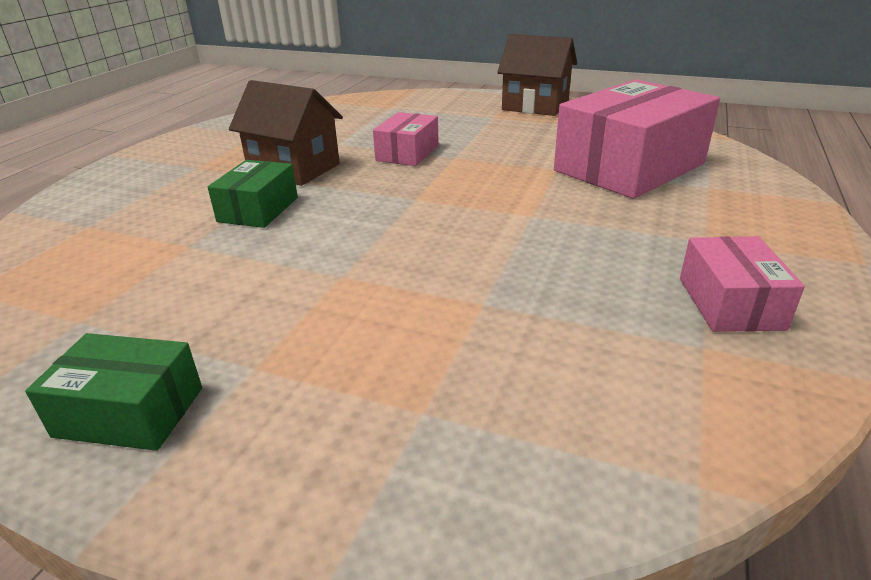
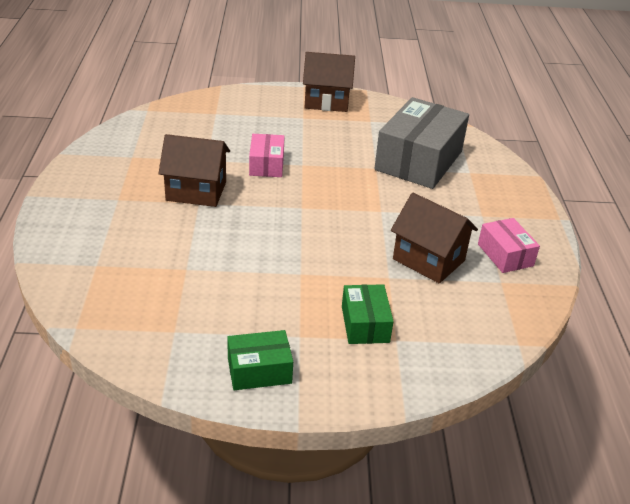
camera: 25 degrees left, 5 degrees up
(258, 209) = (204, 232): green box -> green box (365, 324)
(572, 289) = (428, 260): none -> brown house
(629, 167) = (418, 160): pink box -> grey box

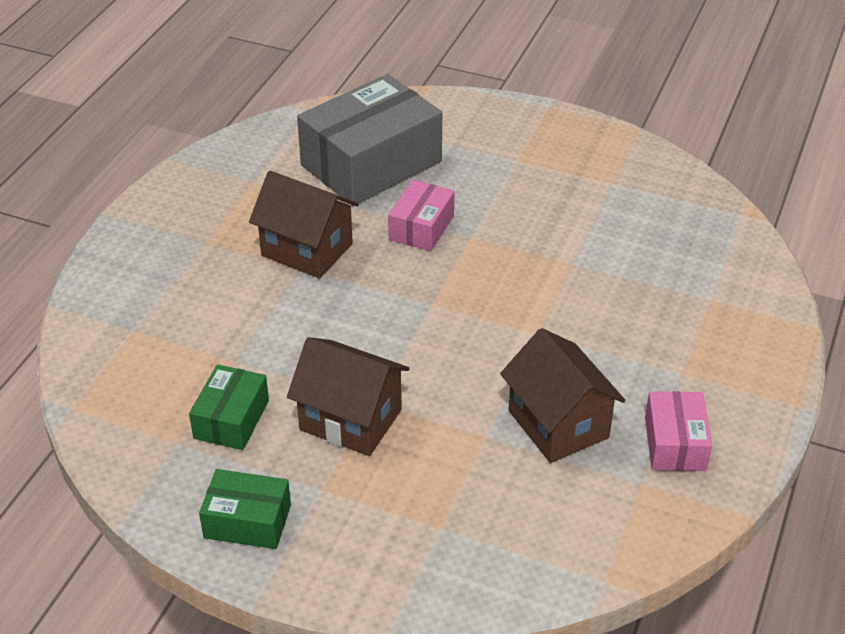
camera: 25 degrees right, 5 degrees up
(326, 101) = (567, 138): brown house -> brown house (350, 420)
(365, 324) = (414, 495): green box -> green box (231, 419)
(418, 160) = (644, 264): grey box -> grey box (371, 163)

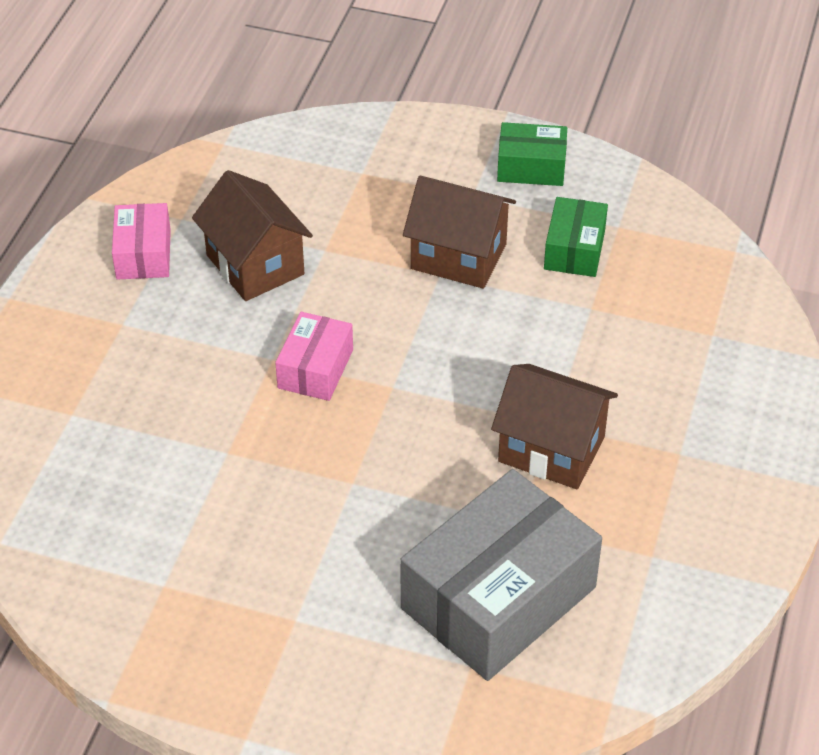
camera: 175 degrees right, 5 degrees up
(421, 227) = (416, 492): pink box -> pink box (315, 369)

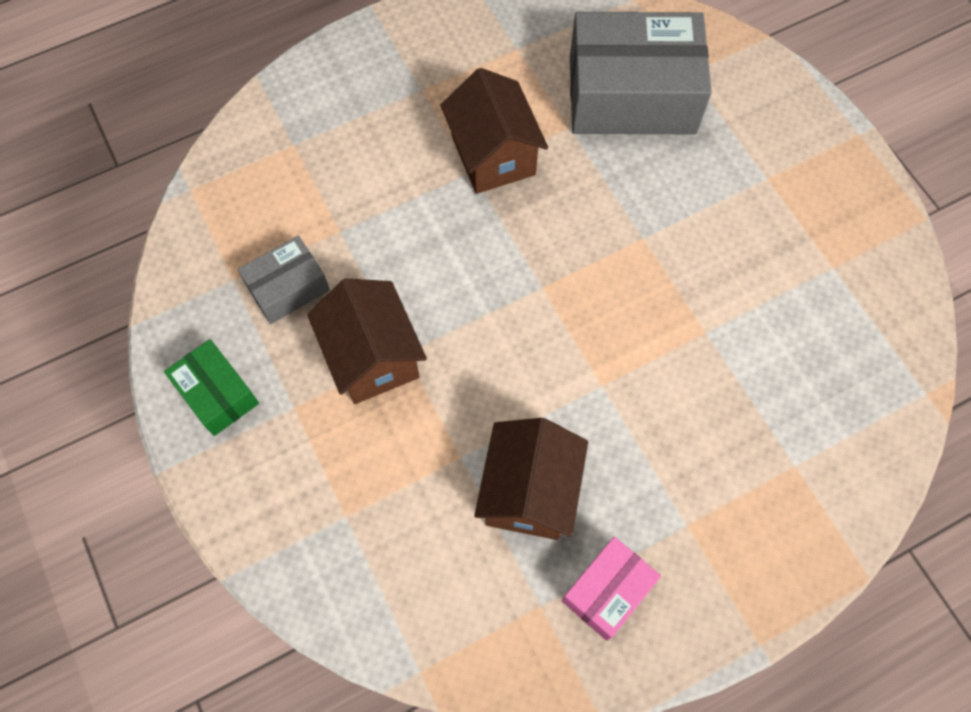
camera: 135 degrees left, 20 degrees up
(315, 369) = (580, 349): pink box -> none
(574, 249) = (288, 287): green box -> grey box

